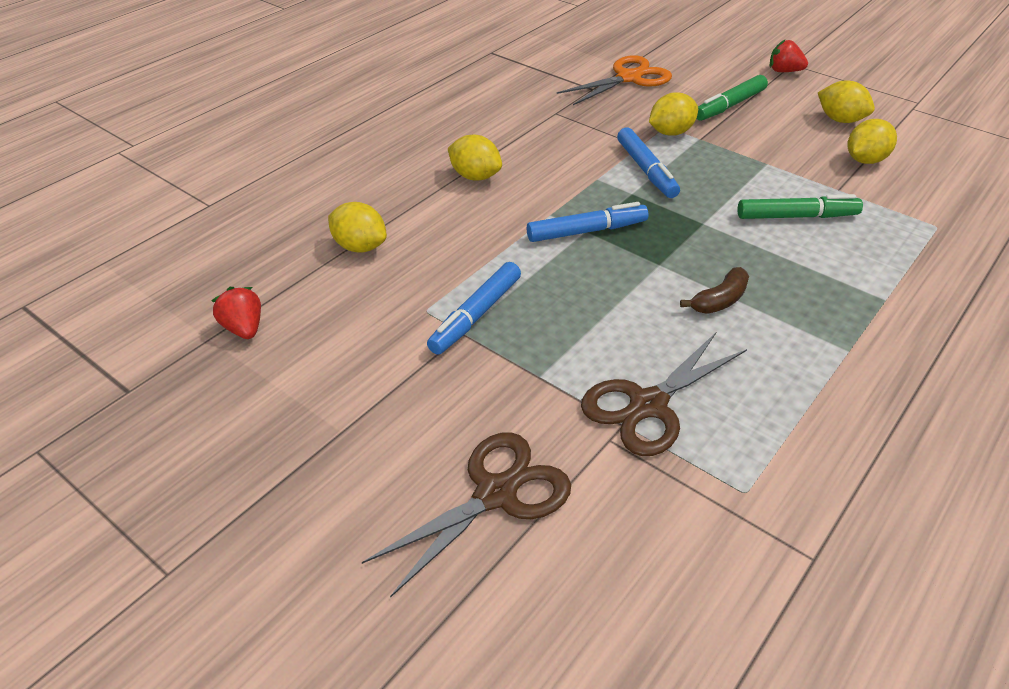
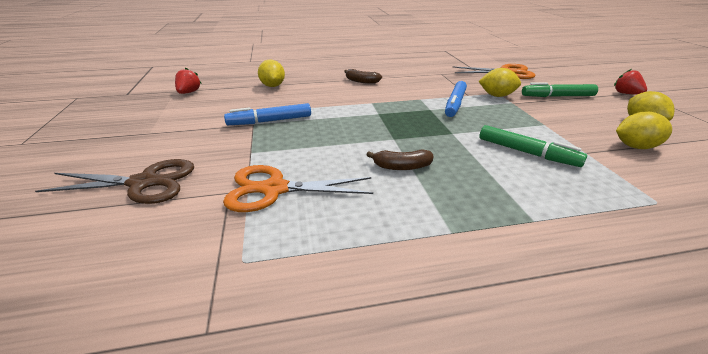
camera: 40 degrees right, 10 degrees down
(475, 176) = (361, 81): yellow lemon -> brown banana
(587, 231) = (378, 114): blue marker -> none
(648, 405) = (274, 189): brown scissors -> orange scissors

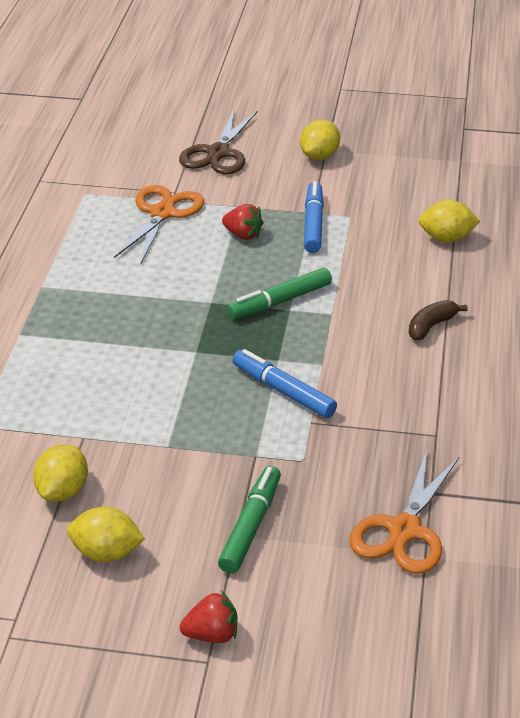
camera: 110 degrees right, 5 degrees up
(189, 92) = (448, 171): red strawberry -> red strawberry (243, 235)
(402, 167) = (149, 290): brown banana -> none
(496, 95) = (292, 452): yellow lemon -> yellow lemon (319, 156)
(527, 152) = (115, 389): green marker -> green marker (280, 301)

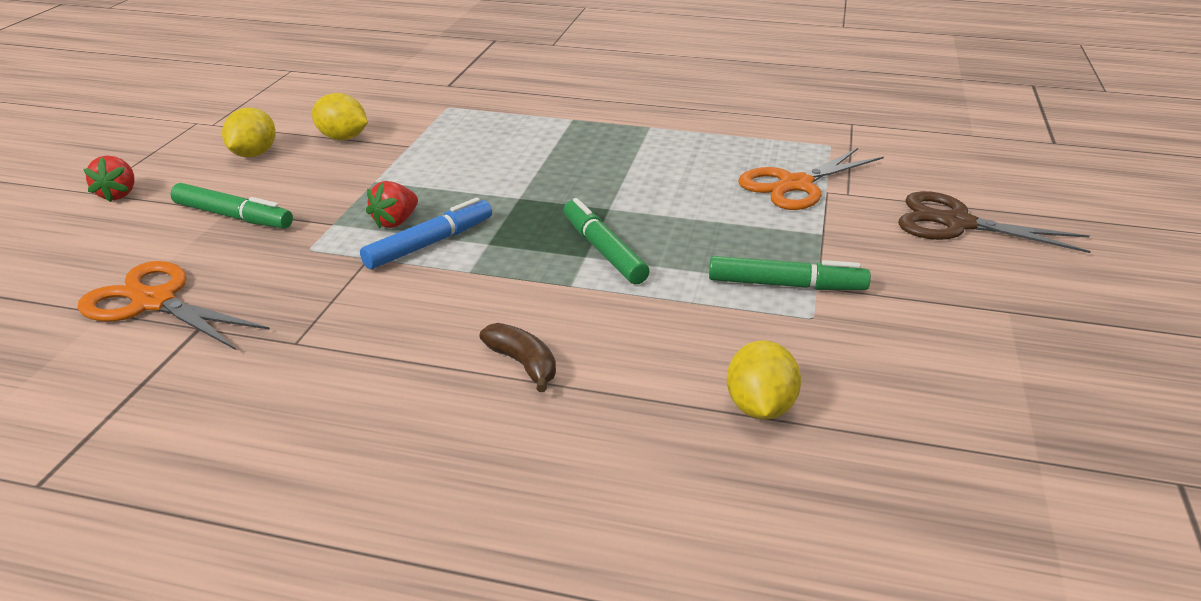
camera: 95 degrees right, 5 degrees down
(162, 213) = (796, 185): orange scissors -> orange scissors turned 120 degrees clockwise
(243, 235) = (753, 233): red strawberry -> red strawberry (395, 222)
(313, 224) = (786, 285): blue marker -> green marker
(319, 156) = (984, 303): yellow lemon -> none

